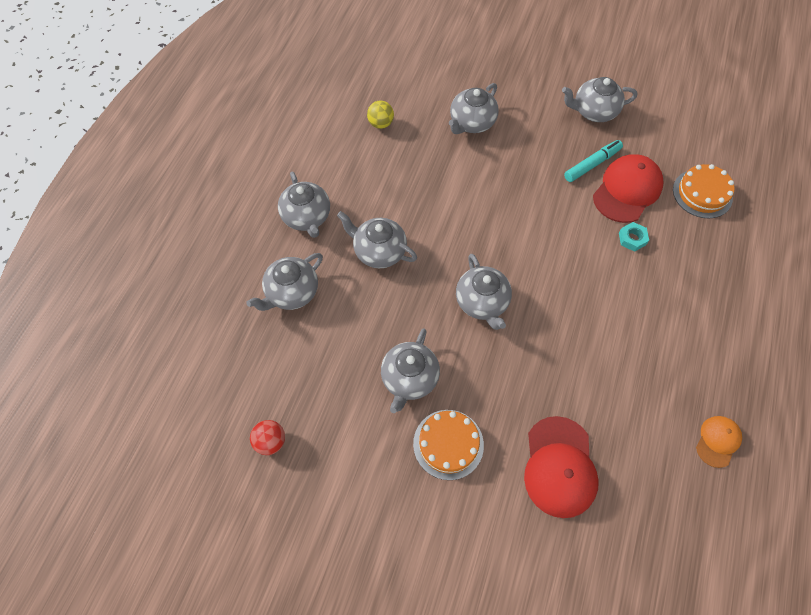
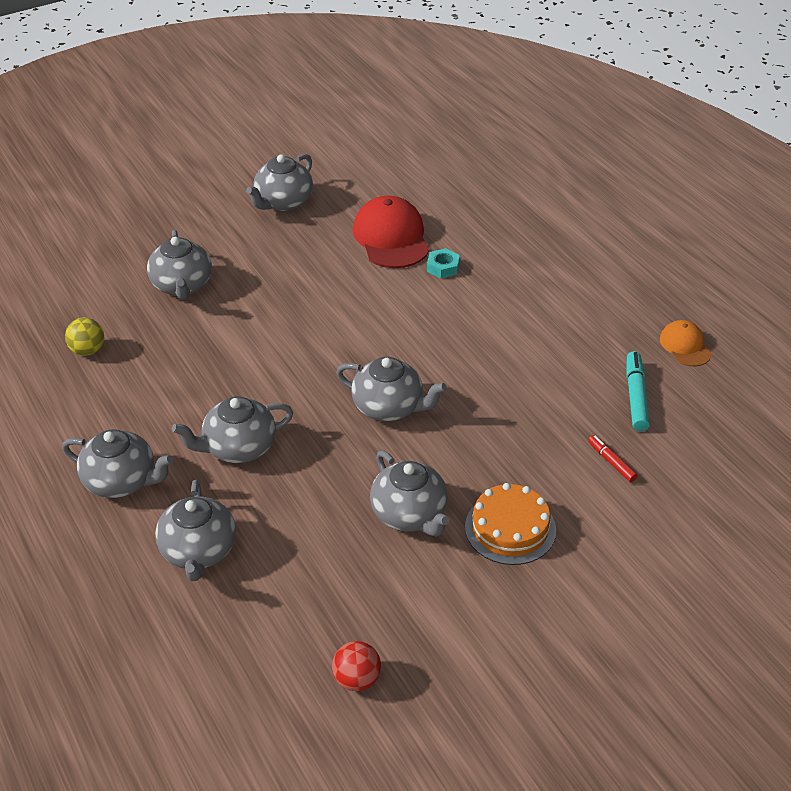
camera: 50 degrees left, 20 degrees down
(559, 467) = (611, 462): red cap -> red marker
(592, 164) = (336, 240): turquoise marker -> turquoise marker (635, 396)
(702, 193) = (451, 198): orange cake -> none

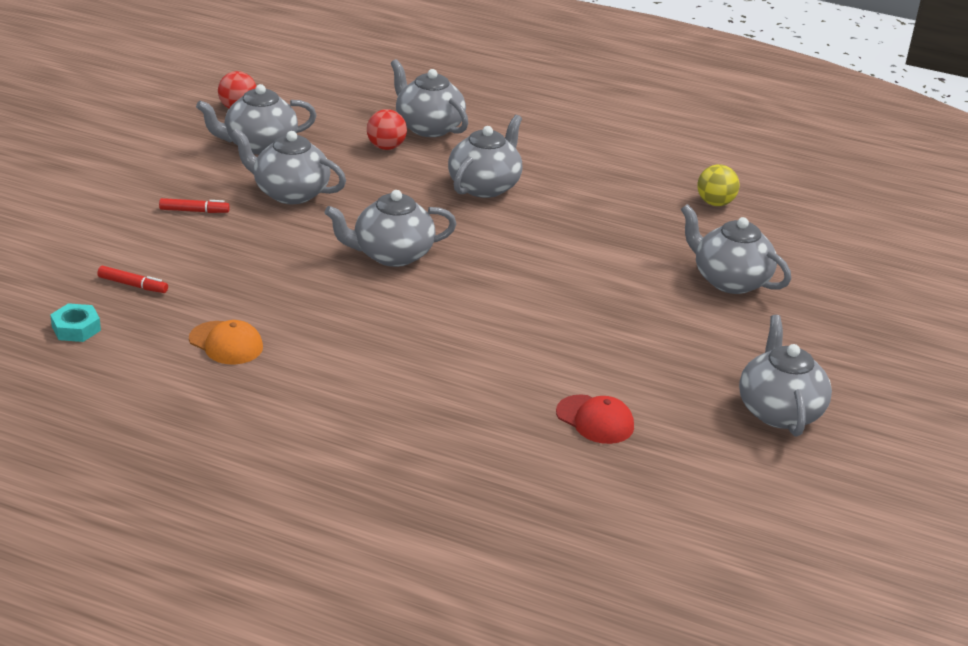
camera: 140 degrees right, 10 degrees down
(122, 481) = (542, 141): grey teapot -> grey teapot (259, 145)
(268, 539) = (386, 147): none -> red ball
(391, 237) = (595, 420): red cap -> red cap, size x0.55
(443, 267) = (491, 408): turquoise nut -> turquoise nut (76, 328)
(510, 528) = (194, 211): orange cake -> red marker
(635, 396) = (143, 350): turquoise marker -> none
(685, 346) = (114, 427): orange cap -> orange cap (226, 343)

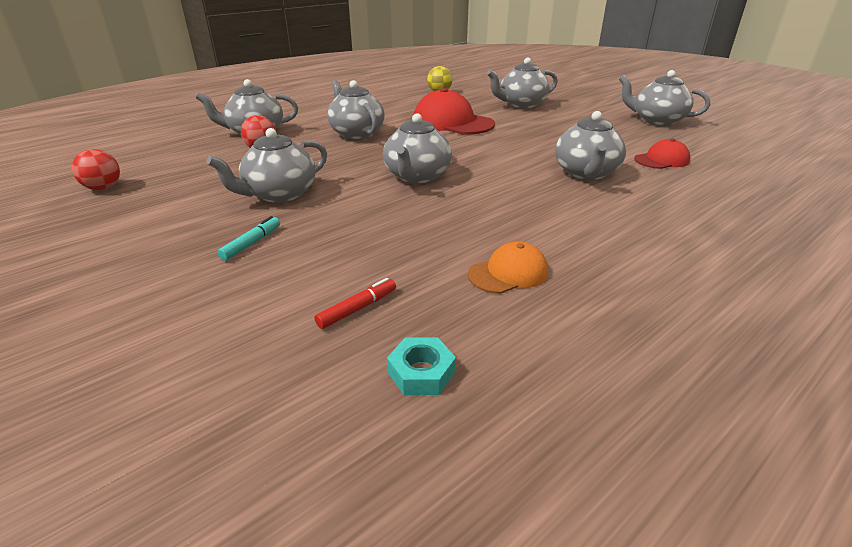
camera: 60 degrees left, 0 degrees up
(194, 211) = (251, 243): red marker -> turquoise marker
(259, 145) = (182, 191): grey teapot -> grey teapot (586, 173)
(590, 240) = (452, 122): none -> red cap

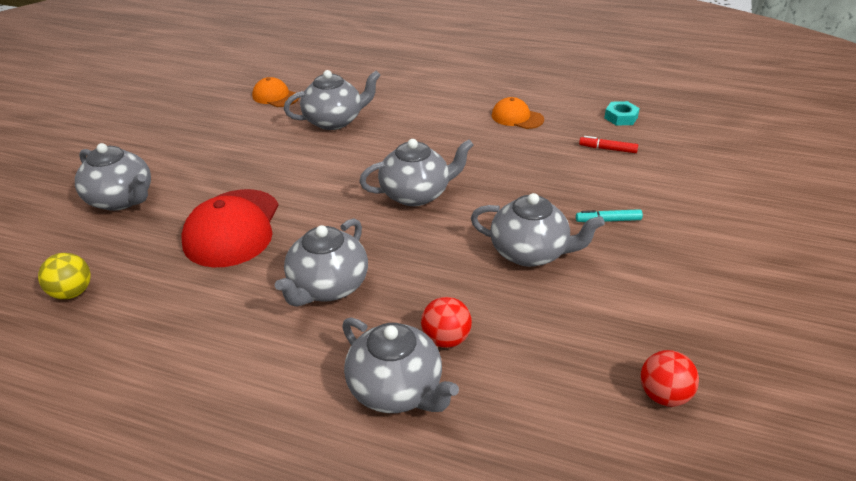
camera: 120 degrees left, 5 degrees up
(657, 120) = (153, 110): grey teapot -> none
(662, 160) = (275, 96): red cap -> orange cap

